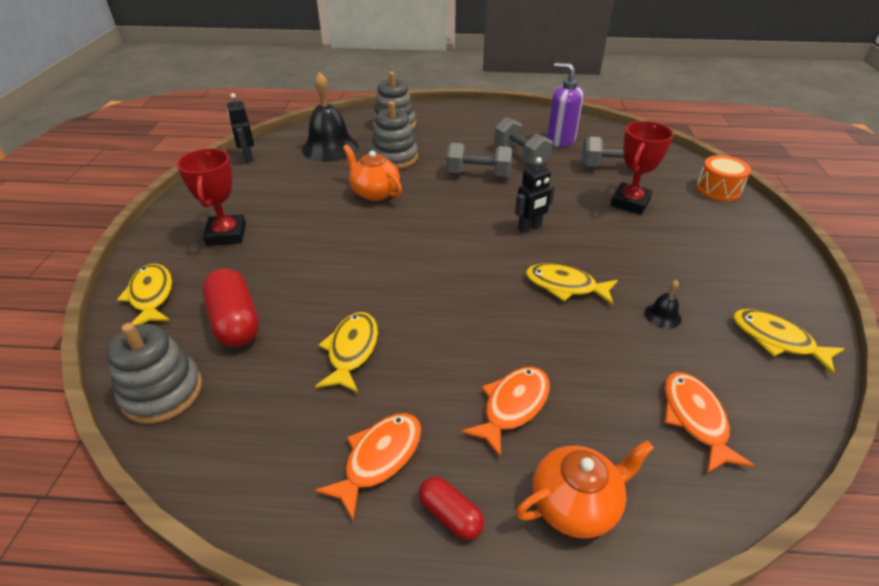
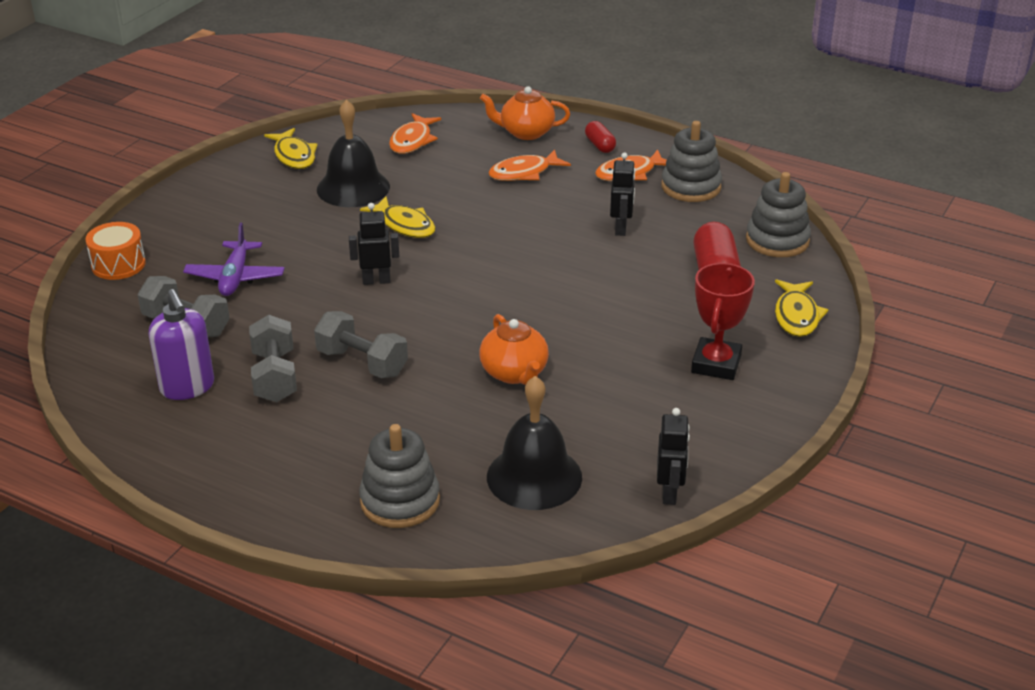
camera: 155 degrees left, 5 degrees down
(351, 351) = (621, 229): yellow fish -> black robot
(394, 158) = (450, 425): grey stacking toy -> grey stacking toy (691, 187)
(630, 202) = (235, 277): red trophy -> purple plane
(662, 315) = (353, 188): black bell -> black bell, size x2.32

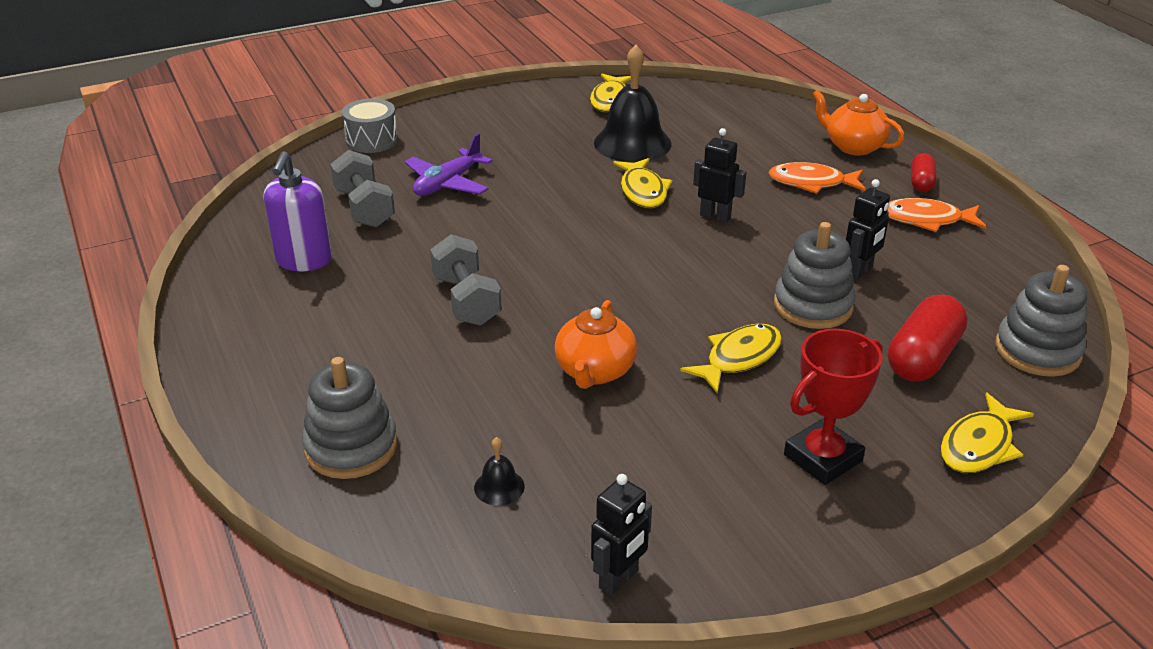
camera: 35 degrees right, 0 degrees up
(118, 264) = (372, 140): orange drum -> grey drum
(275, 376) = (381, 281): grey dumbbell -> none
(376, 281) = (562, 231): black robot -> black robot (715, 216)
(412, 141) = (732, 120): orange fish -> none
(534, 476) = (499, 487): black bell -> black bell, size x0.43
(601, 322) = (739, 358): none -> yellow fish
(691, 187) = (985, 257): grey stacking toy -> grey stacking toy (813, 306)

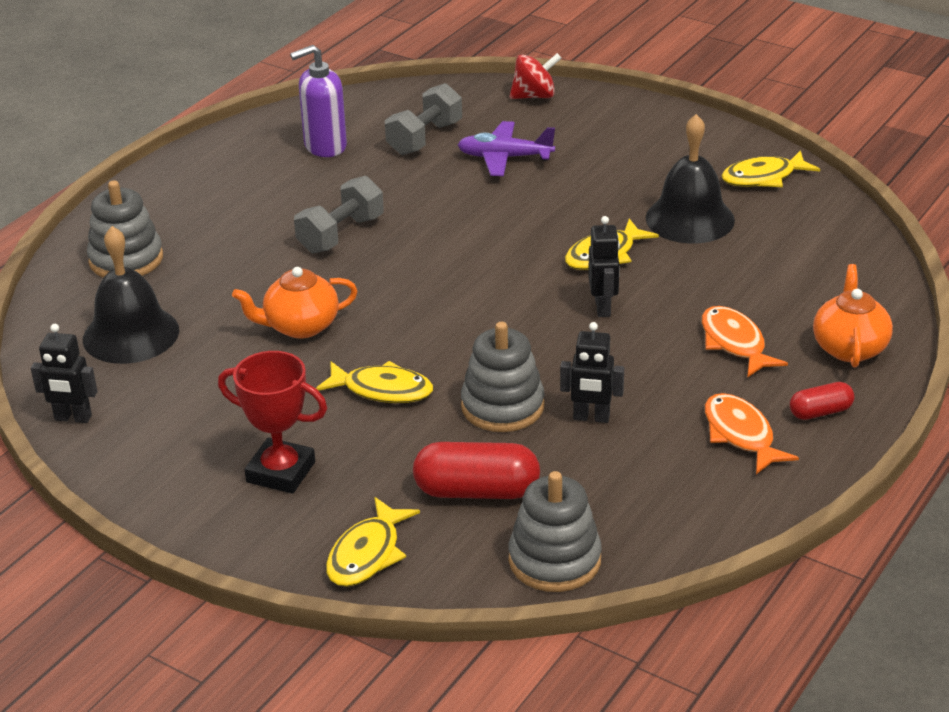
camera: 60 degrees right, 0 degrees up
(372, 140) = (534, 96): grey drum -> red spinning top
(499, 487) = (131, 334): black bell -> black bell, size x2.32
(979, 445) = (367, 554): yellow fish -> yellow fish turned 75 degrees counterclockwise

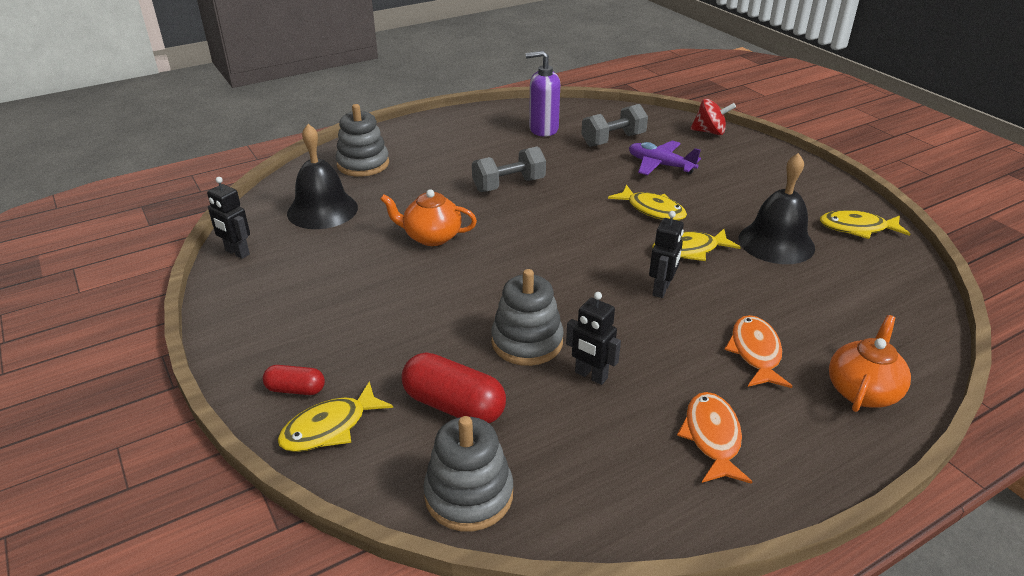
camera: 25 degrees right, 0 degrees up
(281, 472) = (328, 337): red trophy -> none
(382, 390) = (449, 299): yellow fish -> yellow fish (652, 210)
(820, 412) = (801, 443): red capsule -> red capsule (295, 389)

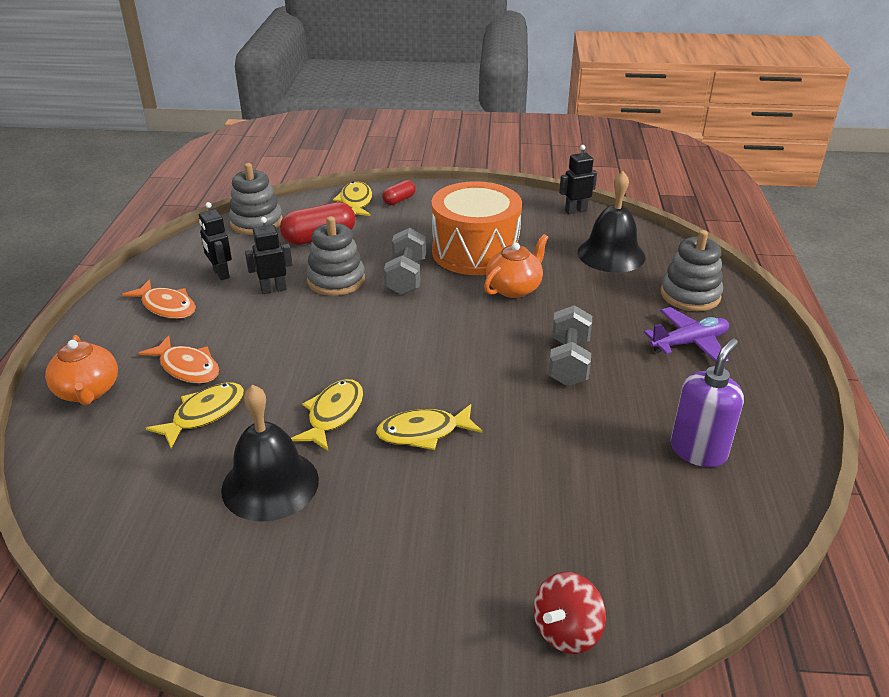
camera: 125 degrees right, 0 degrees up
(383, 280) = (475, 252): none -> orange drum
(613, 140) = (618, 499): grey dumbbell -> grey dumbbell (406, 277)
(660, 165) = (512, 502): purple plane -> purple plane (689, 343)
(661, 289) = (307, 365): black robot -> black robot (221, 274)
(857, 228) = (204, 579): yellow fish -> yellow fish (204, 414)

